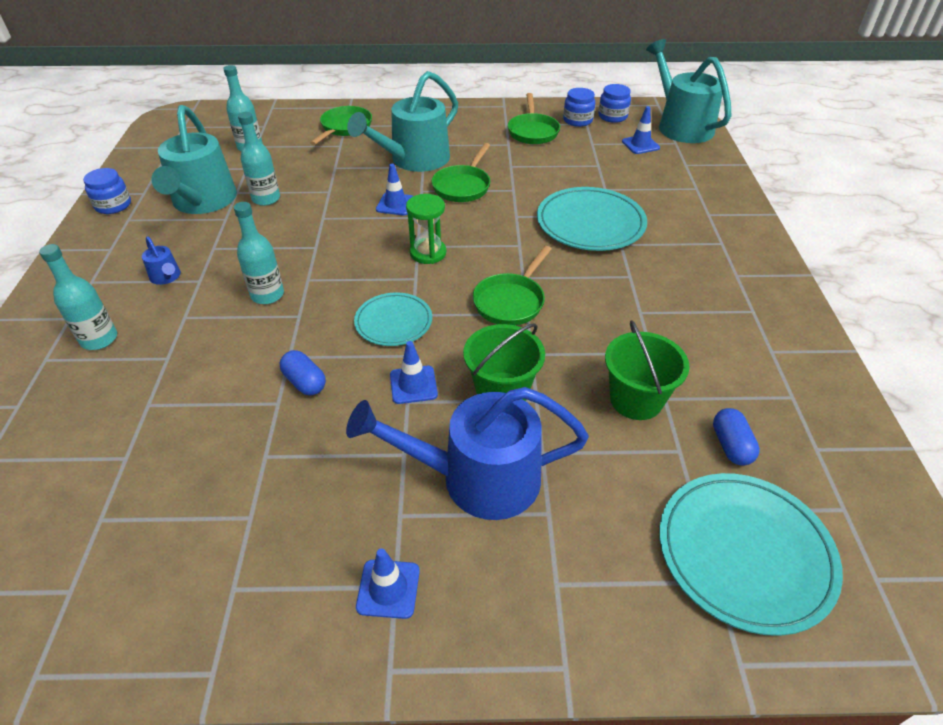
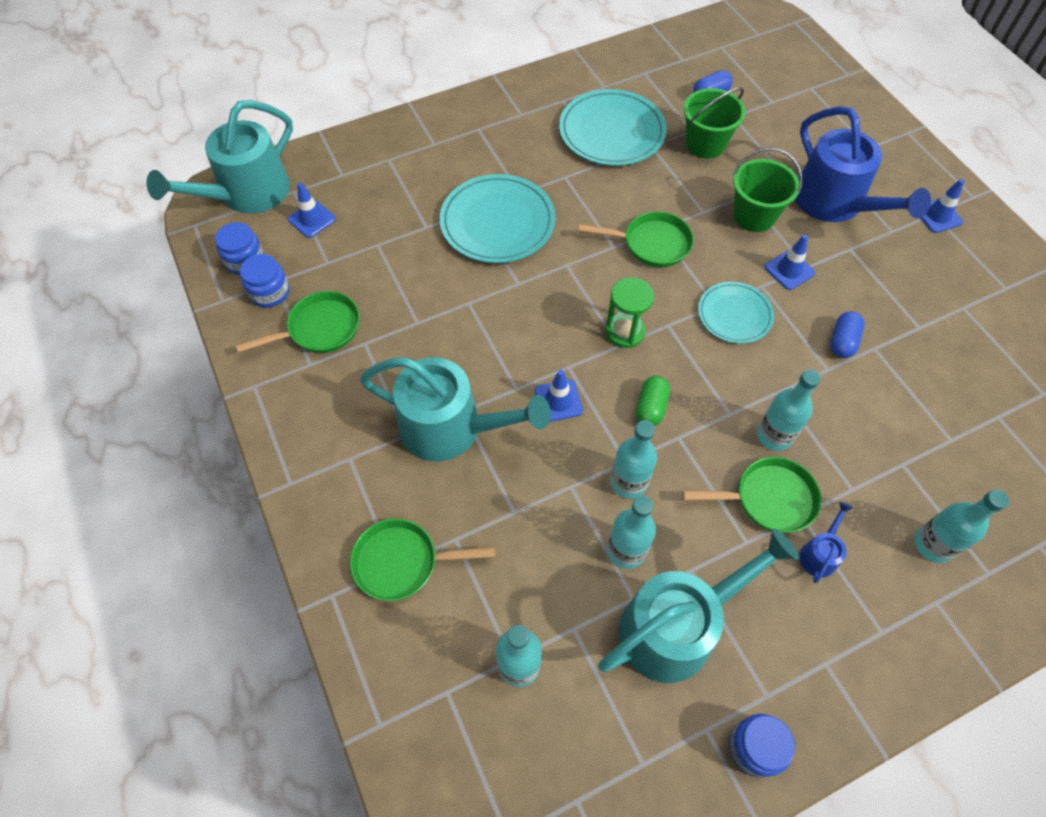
camera: 115 degrees left, 15 degrees up
(307, 214) = (629, 482): none -> turquoise bottle
(351, 242) = (651, 407): none -> green capsule
(463, 186) = (486, 351): green pan -> green pan (769, 499)
(745, 553) = (784, 80): turquoise plate -> turquoise plate (611, 132)

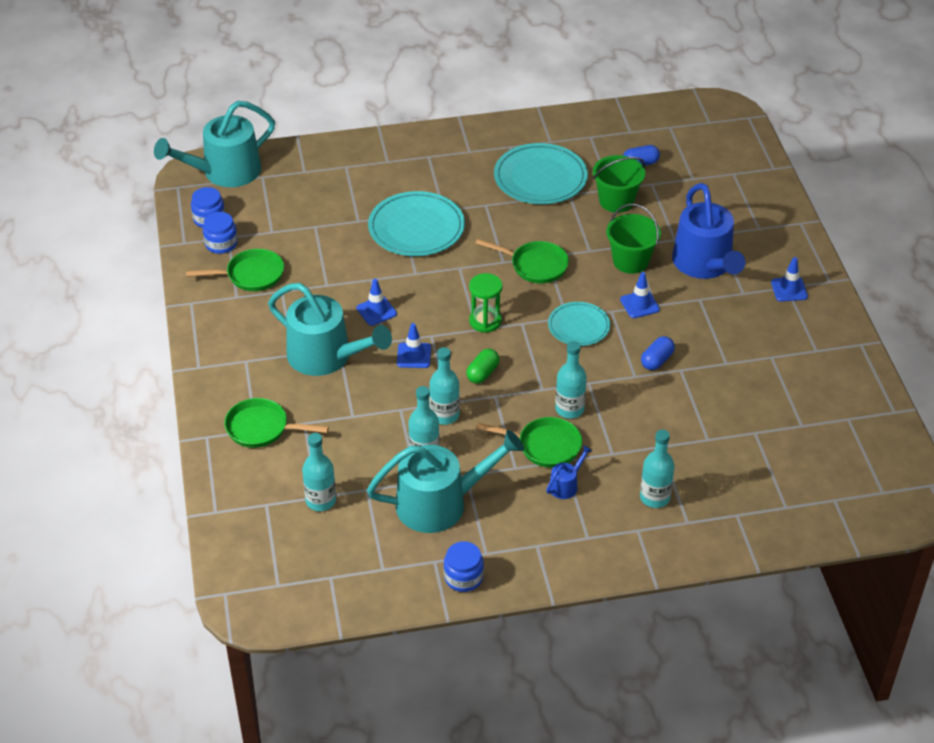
camera: 15 degrees right, 15 degrees down
(312, 219) = (269, 199): blue traffic cone -> blue traffic cone (376, 311)

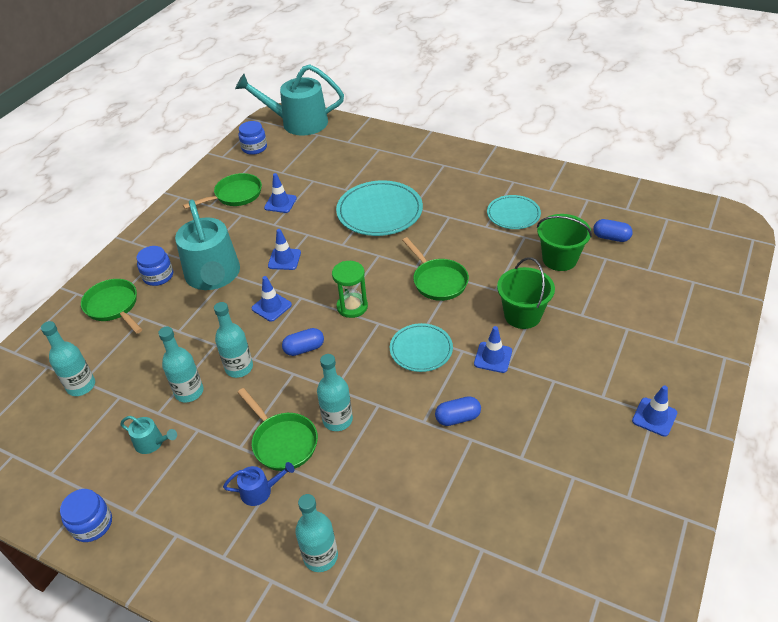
camera: 40 degrees right, 0 degrees up
(221, 244) = (242, 167): blue jar -> blue jar (158, 276)
(251, 275) = (235, 195): green pan -> green pan turned 60 degrees counterclockwise
(308, 262) = (280, 203): none -> blue traffic cone
(440, 503) = (152, 443): turquoise watering can -> turquoise watering can, size x0.42
(482, 373) = (304, 349): green capsule -> blue capsule
(540, 178) = (513, 214): turquoise plate -> turquoise plate, size x0.61
(704, 264) = (589, 350): blue watering can -> none

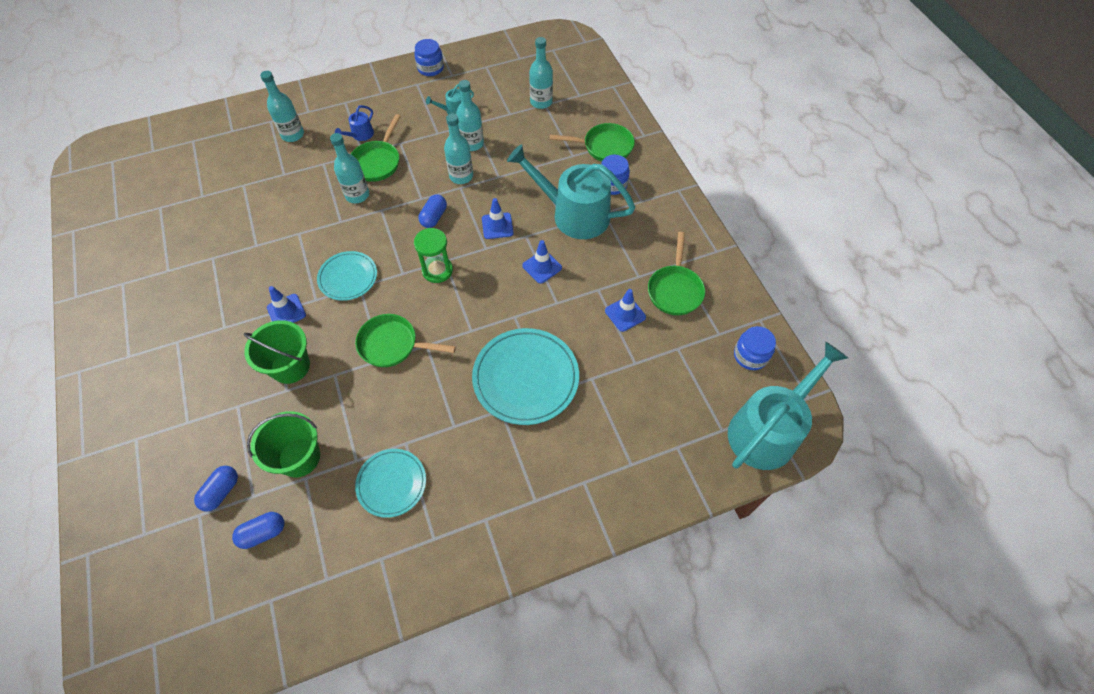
camera: 130 degrees right, 15 degrees up
(282, 442) = (377, 162): green pan -> green pan turned 75 degrees counterclockwise
(457, 418) = (276, 251): blue capsule -> blue capsule (221, 491)
(654, 417) = (126, 353): blue traffic cone -> none

